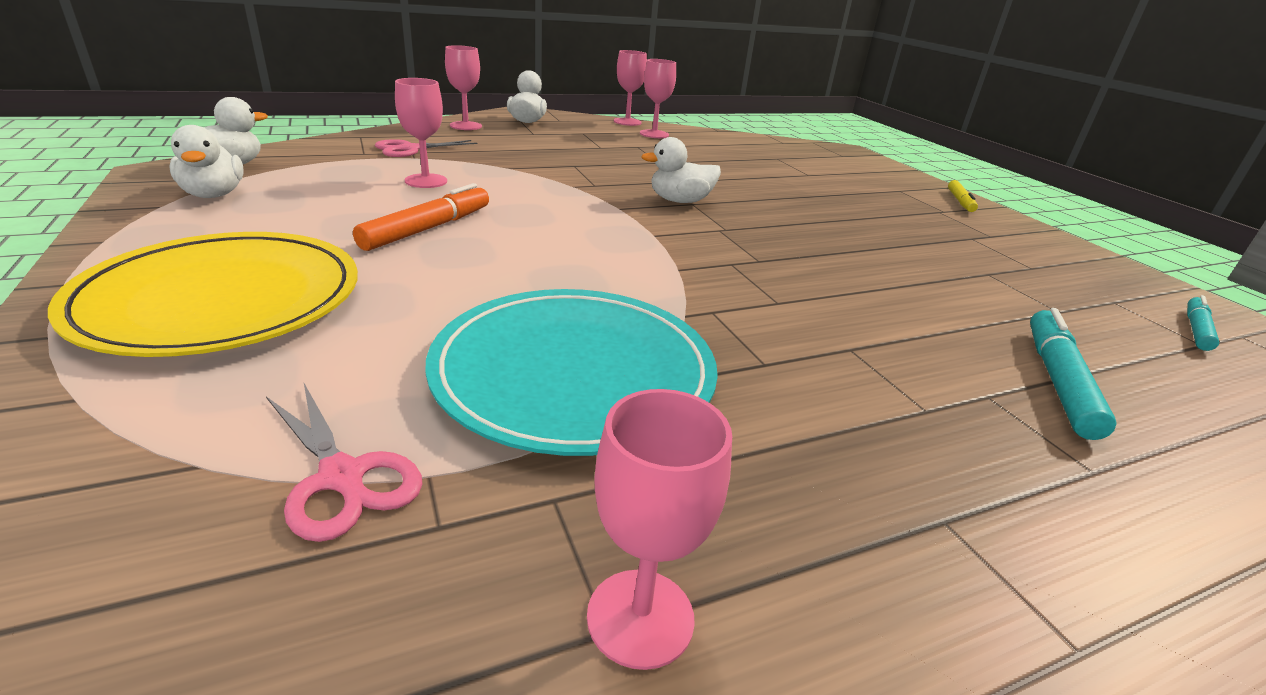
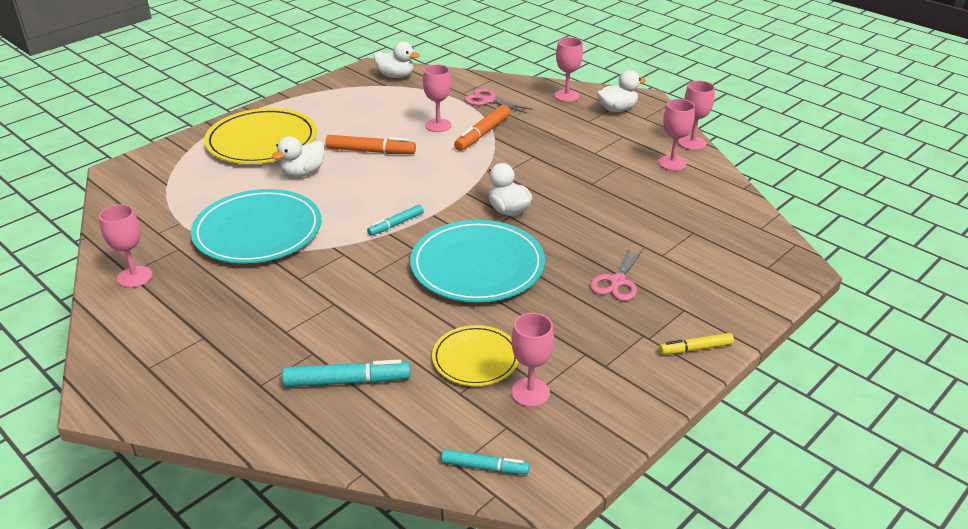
camera: 70 degrees right, 5 degrees up
(214, 195) = (356, 91): white duck -> white duck (303, 173)
(343, 478) = (172, 209): pink scissors -> pink scissors (617, 282)
(487, 169) = (482, 134): none -> orange marker
(658, 260) = (396, 224): none -> turquoise marker
(791, 241) = (477, 266): none -> turquoise plate
(987, 287) = (475, 359): none -> yellow plate
(1046, 276) = (530, 392): none -> pink goblet

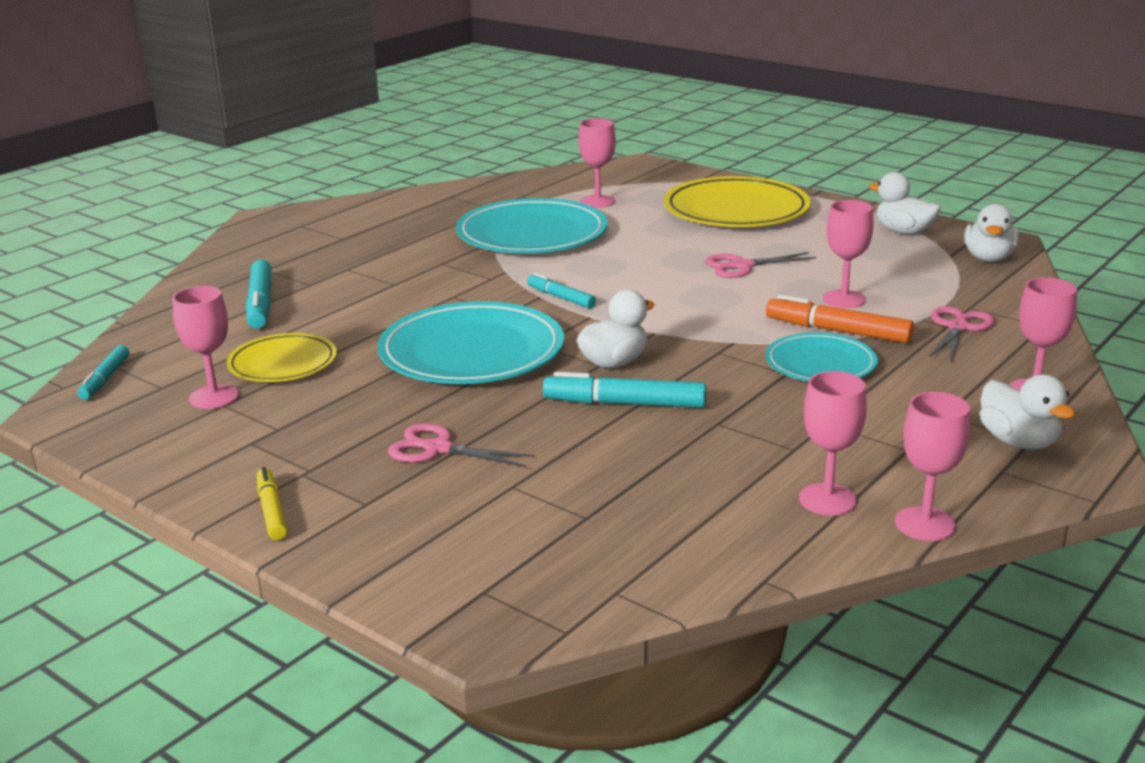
camera: 85 degrees right, 10 degrees down
(134, 277) = (442, 199): pink goblet -> pink goblet (597, 201)
(303, 173) = (668, 238): white duck -> white duck (903, 232)
(371, 151) = (741, 266): orange marker -> pink scissors
(524, 144) = (820, 363): none -> turquoise plate
(565, 211) = (624, 404): none -> turquoise marker

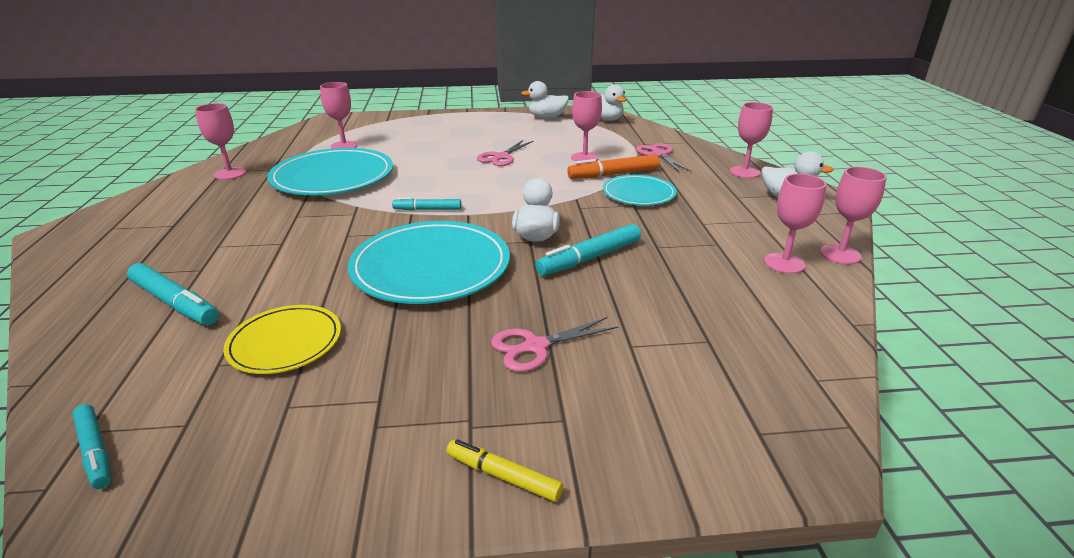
camera: 45 degrees left, 5 degrees up
(214, 397) = (264, 405): pink goblet -> pink goblet (230, 174)
(736, 210) = (440, 129): yellow plate -> none

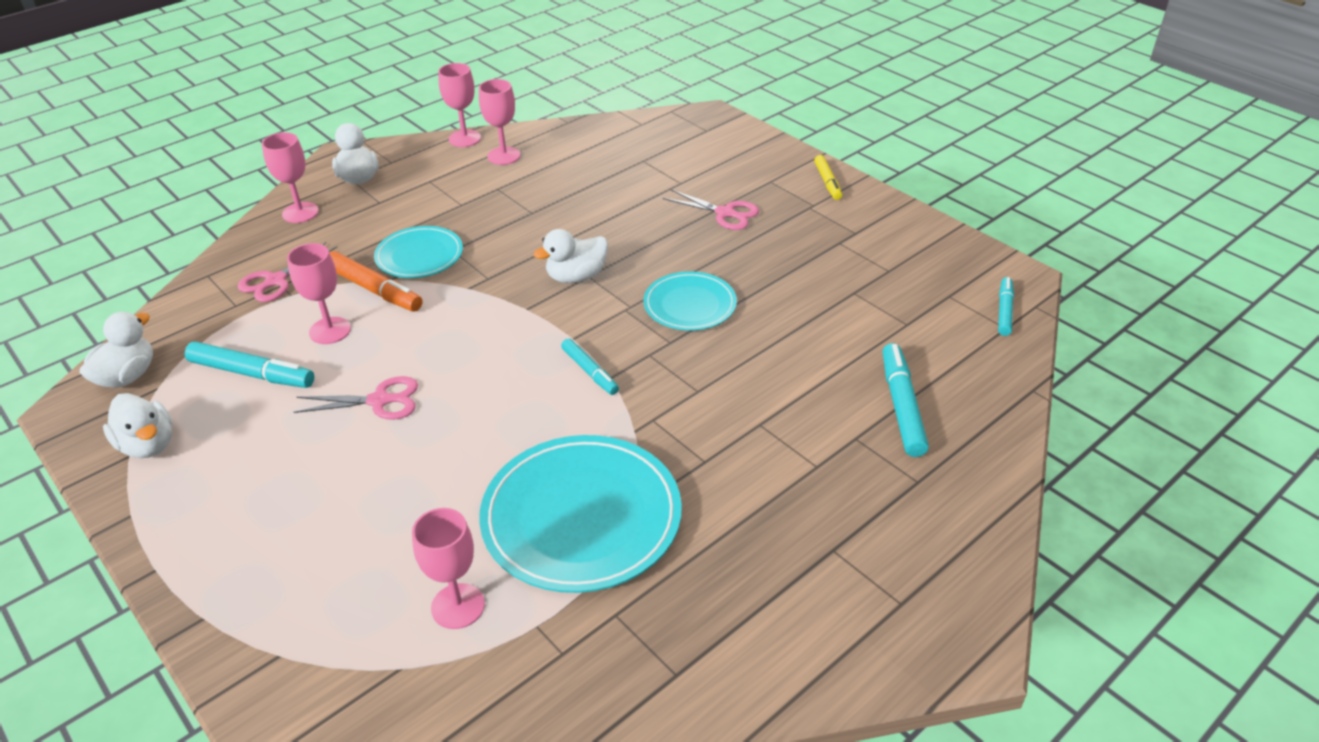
camera: 125 degrees left, 10 degrees up
(230, 174) = (675, 650): pink goblet -> none
(285, 342) = (854, 311): yellow plate -> none
(431, 267) = (690, 305): turquoise plate -> turquoise plate, size x0.58
(590, 258) = (586, 235): turquoise marker -> turquoise marker (252, 373)

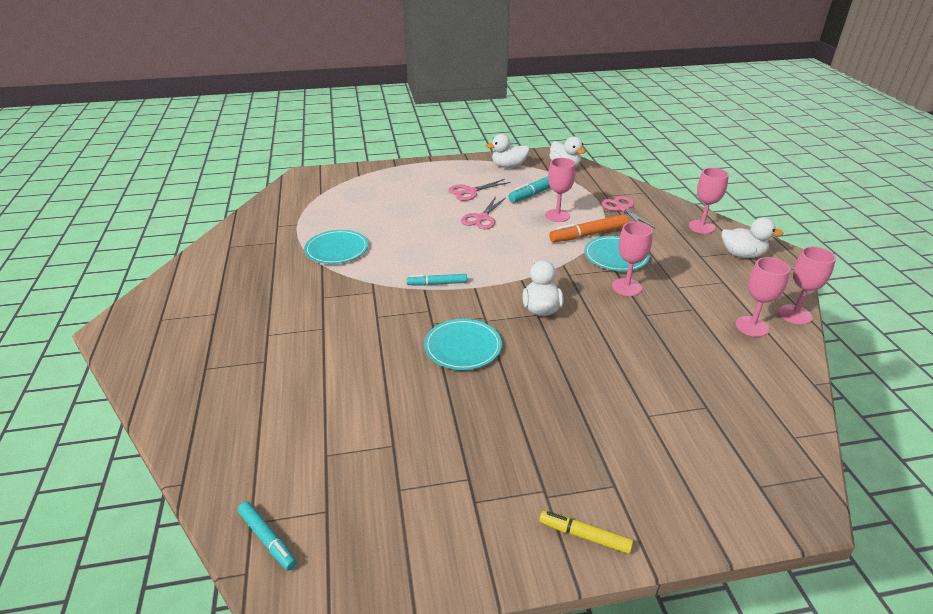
camera: 120 degrees right, 5 degrees down
(458, 606) = (331, 210): pink goblet -> pink goblet (626, 287)
(581, 517) = (337, 249): turquoise plate -> turquoise plate, size x0.58
(725, 213) = (573, 421): pink scissors -> pink scissors (470, 192)
(901, 406) = (260, 397): turquoise marker -> none

